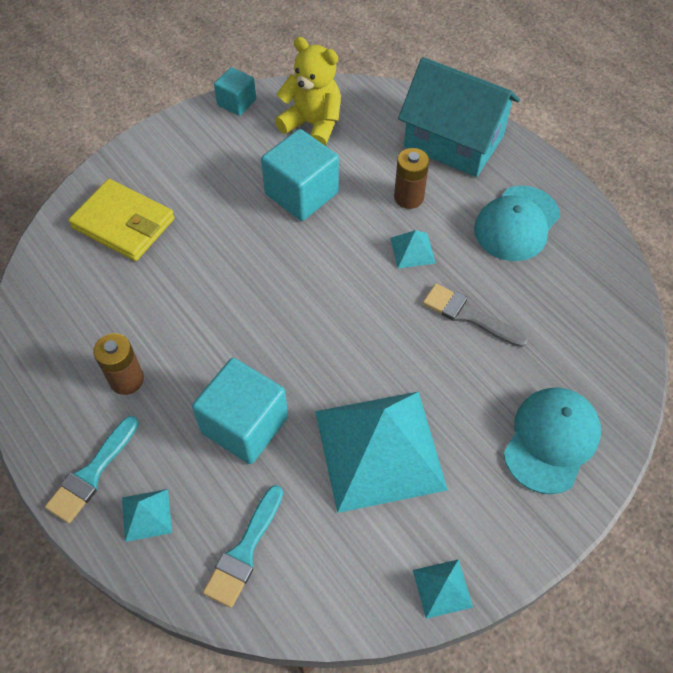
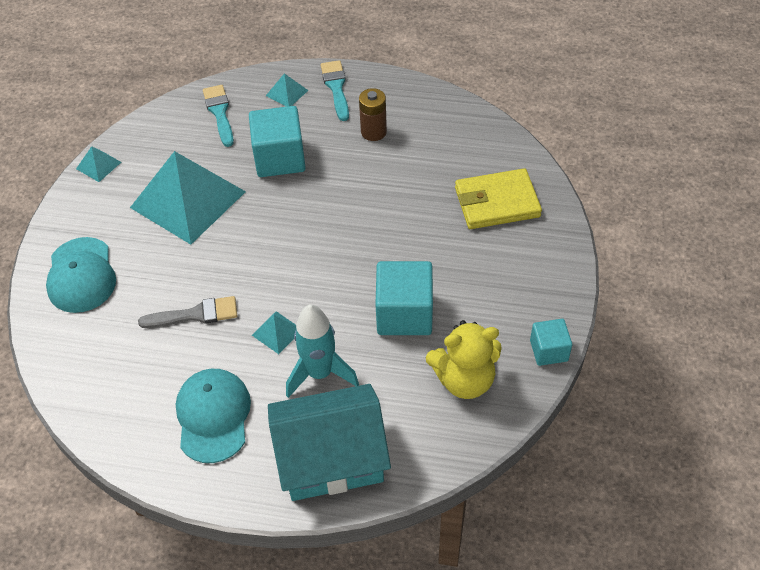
camera: 140 degrees right, 5 degrees down
(408, 197) = (320, 373): brown battery -> turquoise rocket

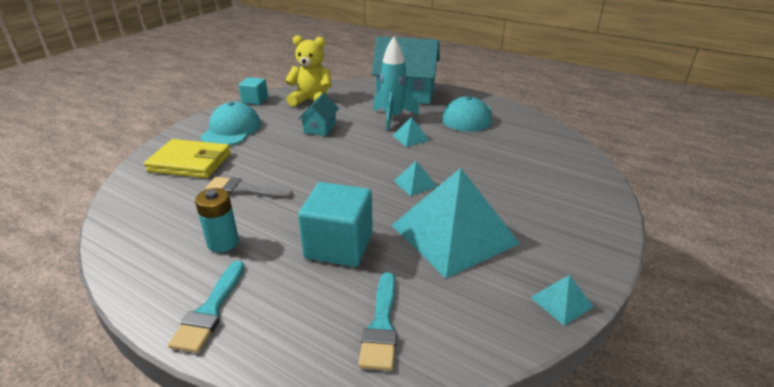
camera: 160 degrees left, 20 degrees down
(81, 275) = (568, 201): turquoise cap -> turquoise cap (231, 130)
(195, 314) = (467, 157): grey brush -> grey brush (244, 190)
(287, 93) = (276, 325): turquoise pyramid -> turquoise pyramid (415, 183)
(373, 132) = (223, 242): brown battery -> turquoise battery
(404, 314) = (320, 128): turquoise cube -> turquoise house

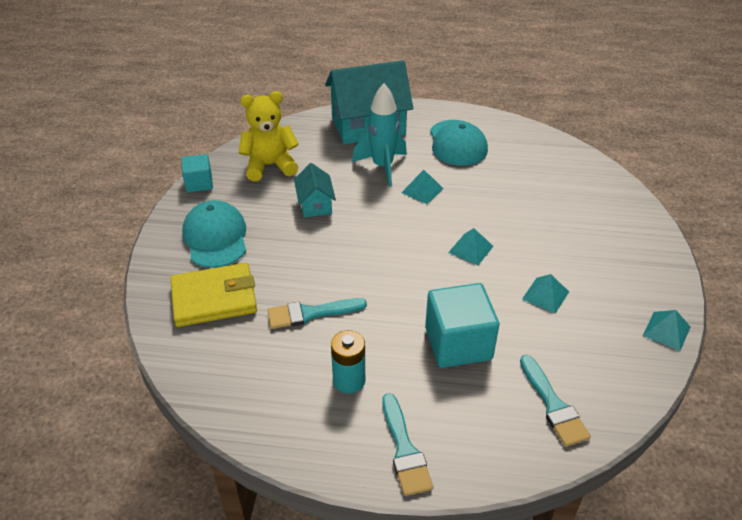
camera: 25 degrees left, 10 degrees up
(244, 190) = (310, 313): grey brush -> turquoise brush
(454, 234) = (545, 295): turquoise pyramid -> turquoise pyramid, size x0.40

